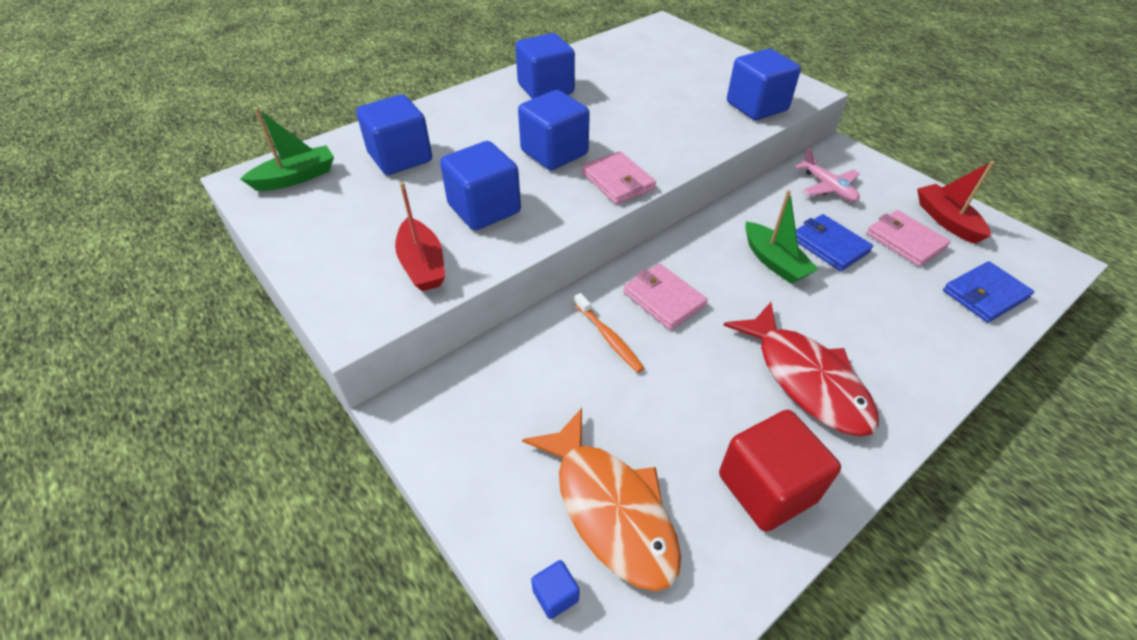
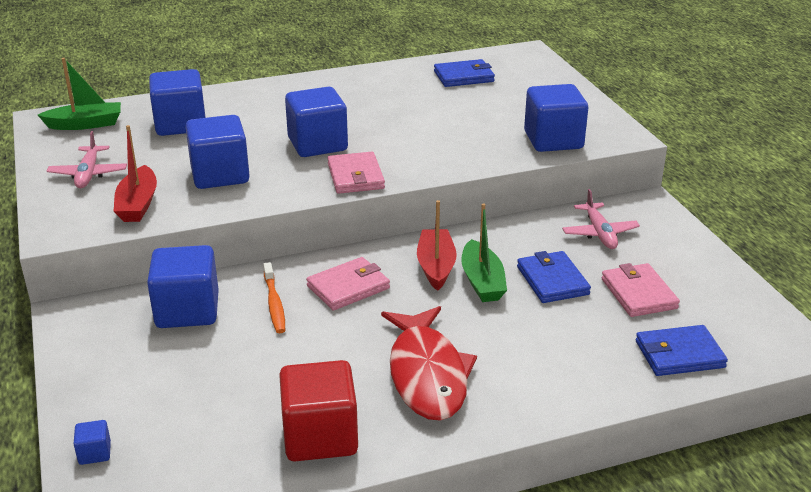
camera: 20 degrees right, 15 degrees down
(341, 239) = (88, 174): none -> pink plane
(546, 89) = (355, 92): blue cube -> blue cube (187, 310)
(610, 508) = (179, 414): orange fish -> none
(629, 56) = (464, 76): none -> blue wallet
(663, 299) = (348, 287): pink wallet -> pink wallet turned 75 degrees clockwise
(946, 220) = (704, 286): red boat -> red boat (436, 266)

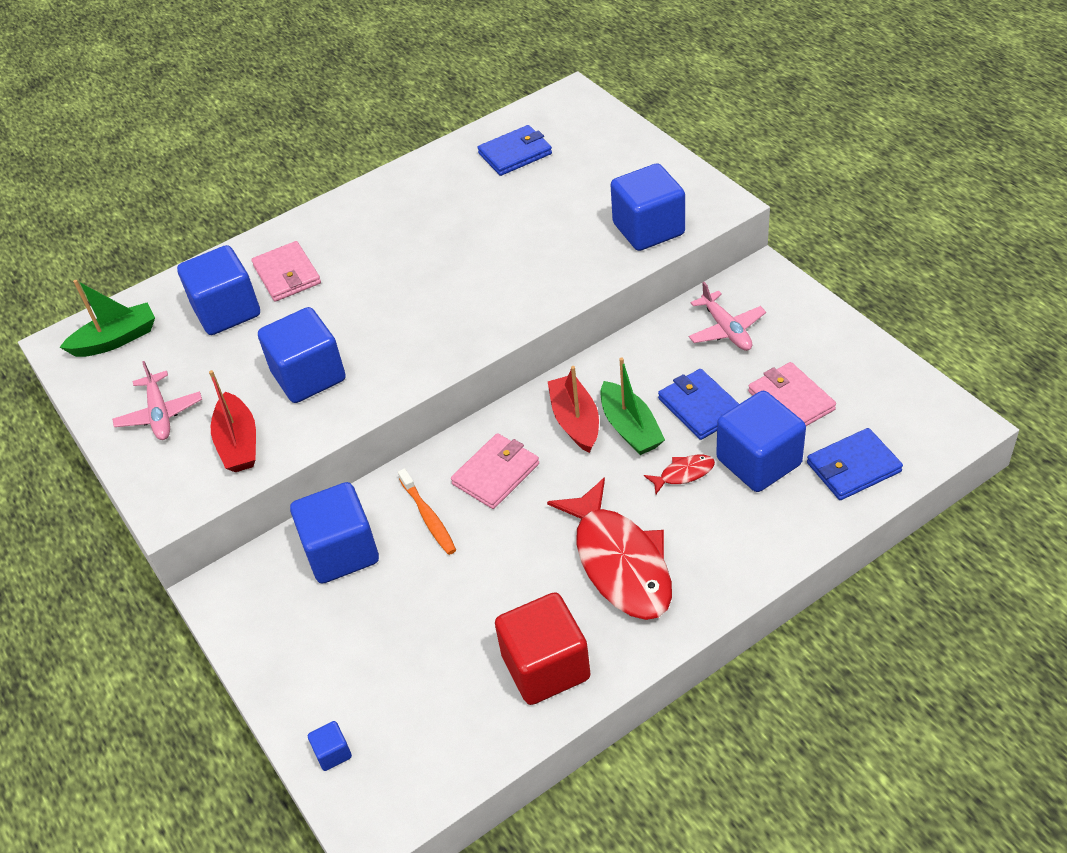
camera: 10 degrees left, 15 degrees up
(317, 144) = (396, 302): blue cube -> blue cube (758, 462)
(356, 176) = (458, 339): pink wallet -> pink wallet (287, 275)
(516, 324) = (683, 474): none -> red fish

